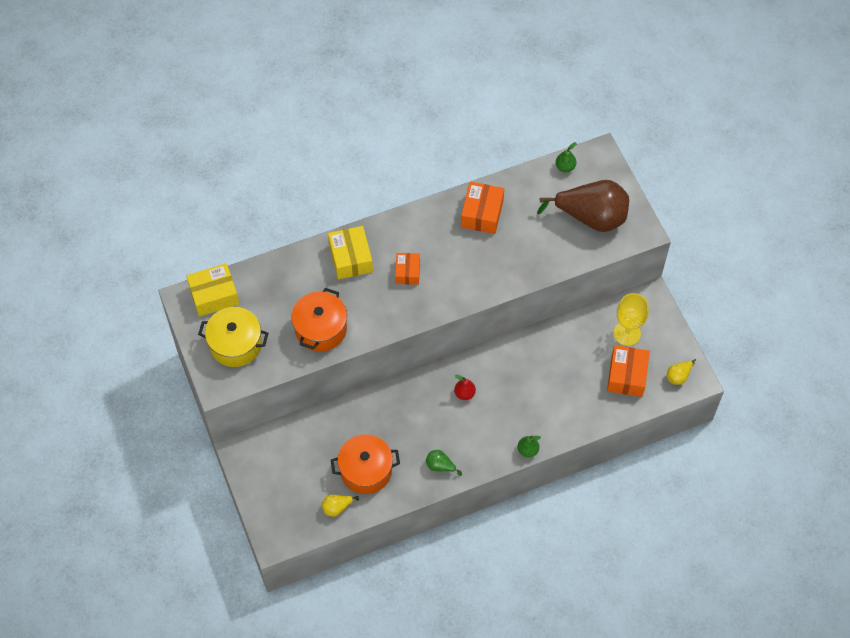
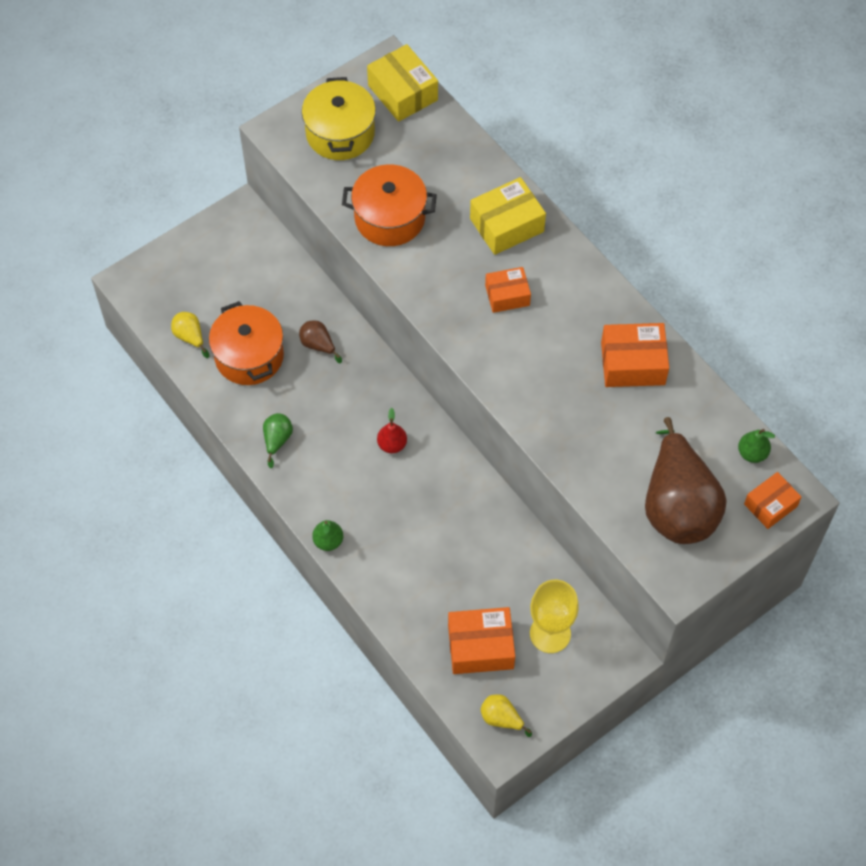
camera: 75 degrees right, 0 degrees up
(371, 423) = (318, 345): none -> brown pear
(603, 168) = (770, 505): none -> orange box

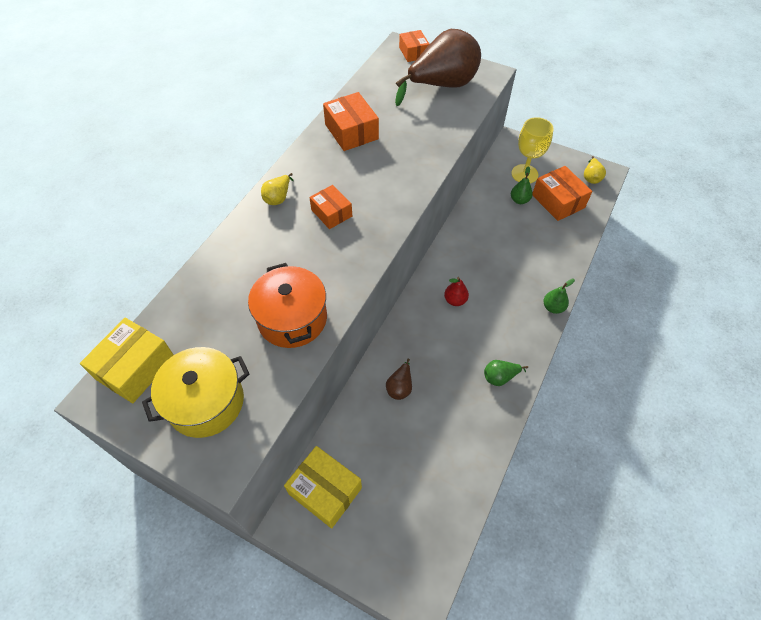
camera: 115 degrees left, 5 degrees down
(190, 337) = (448, 498): yellow pear -> yellow pear (278, 198)
(249, 356) = (439, 436): orange pot -> none
(506, 225) = (263, 236): yellow box -> yellow box (325, 491)
(752, 453) = (384, 67): green pear -> green pear (519, 200)
(770, 505) = (413, 52): orange box -> orange box turned 45 degrees clockwise

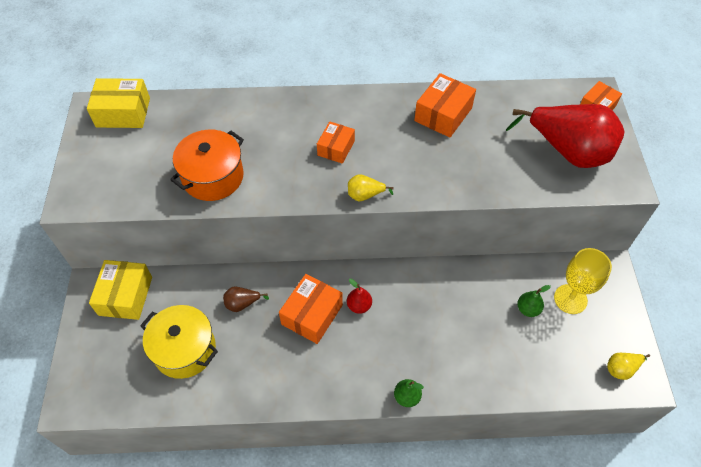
camera: 60 degrees right, 0 degrees up
(206, 402) = (115, 165): yellow pot -> yellow pot (185, 349)
(278, 198) = (327, 106): yellow pear -> yellow pear (365, 195)
(442, 86) = (567, 152): brown pear -> red pear
(500, 377) = (296, 380): green pear -> none
(558, 201) = (556, 347): orange box -> orange box (312, 314)

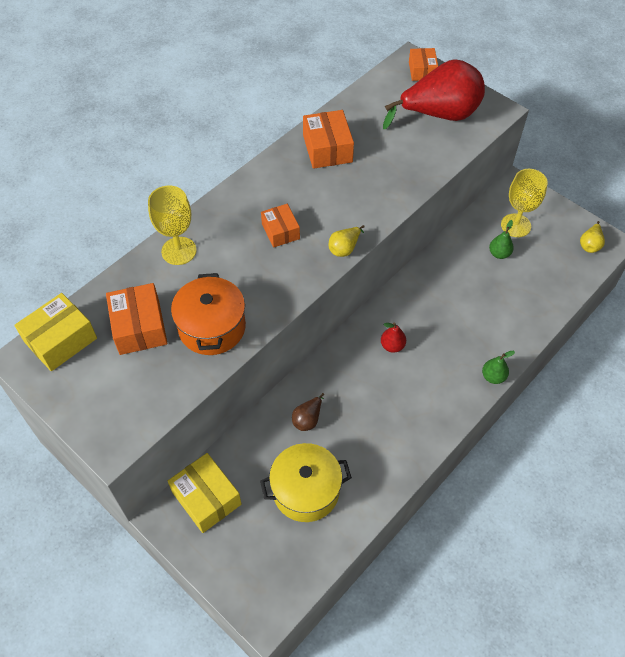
camera: 45 degrees left, 0 degrees up
(255, 110) = (179, 251): none -> yellow goblet
(312, 314) = (367, 381): orange box -> orange box (139, 327)

